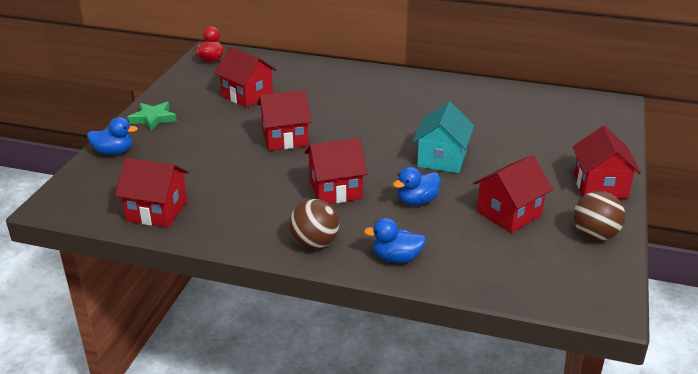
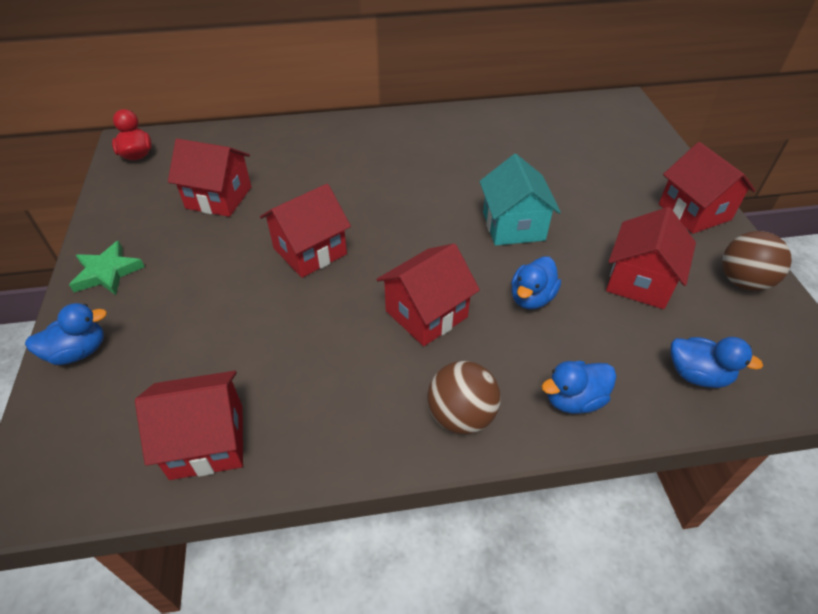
camera: 25 degrees left, 15 degrees up
(499, 272) = (697, 375): none -> blue duck

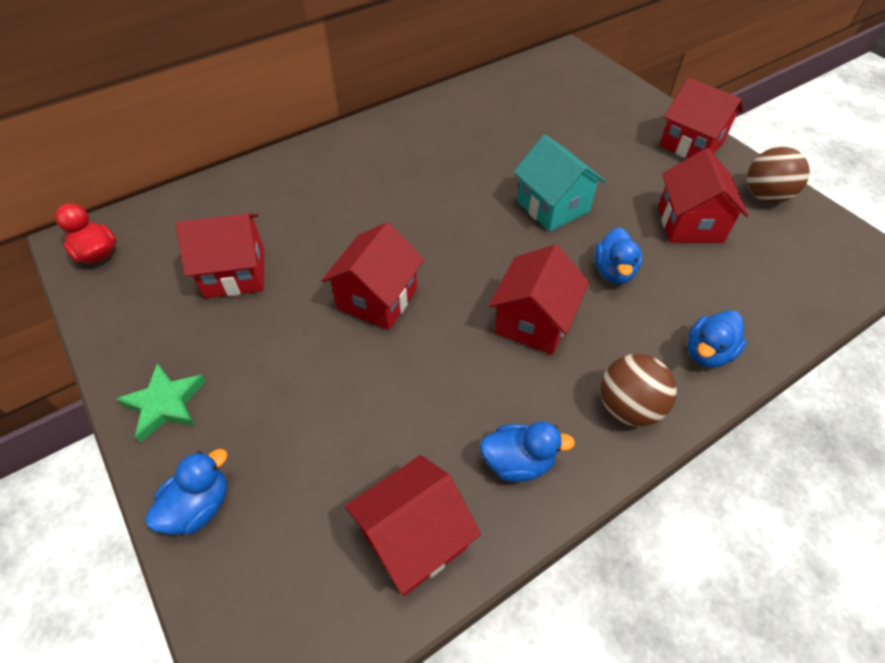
camera: 25 degrees left, 5 degrees up
(697, 375) = (783, 292): blue duck -> blue duck (518, 462)

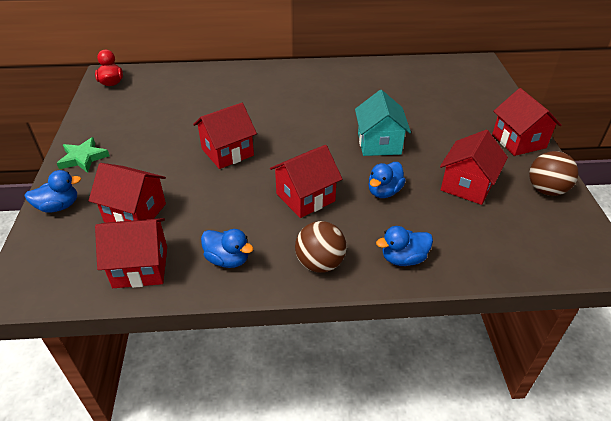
camera: 30 degrees right, 10 degrees down
(235, 273) = (166, 114): red house -> red house (135, 213)

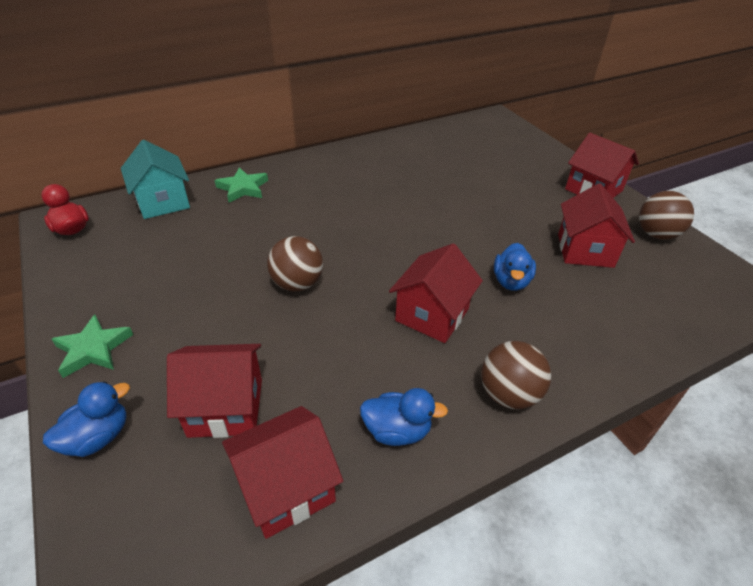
camera: 25 degrees left, 0 degrees up
(227, 152) = (297, 284): red house -> brown ball
(234, 79) = (243, 188): none -> green star
(379, 143) = (464, 227): turquoise house -> turquoise house (163, 202)
(403, 258) = (589, 355): blue duck -> none

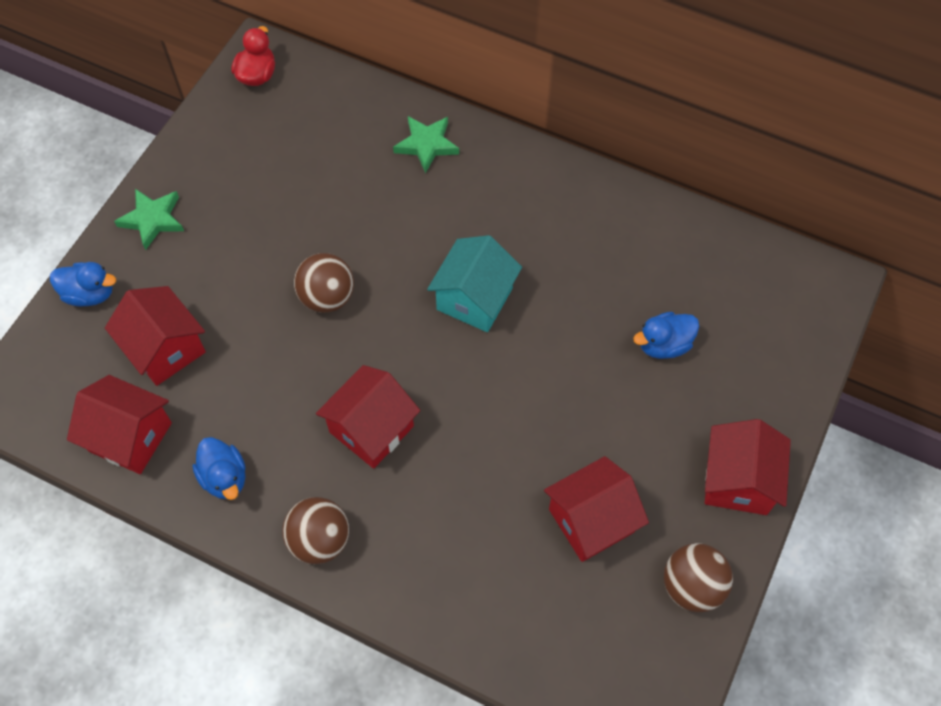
camera: 55 degrees right, 20 degrees up
(163, 202) = (348, 103): turquoise house -> turquoise house (474, 299)
(432, 315) = (371, 429): red house -> red house turned 45 degrees counterclockwise
(511, 281) = (475, 472): blue duck -> blue duck (663, 344)

